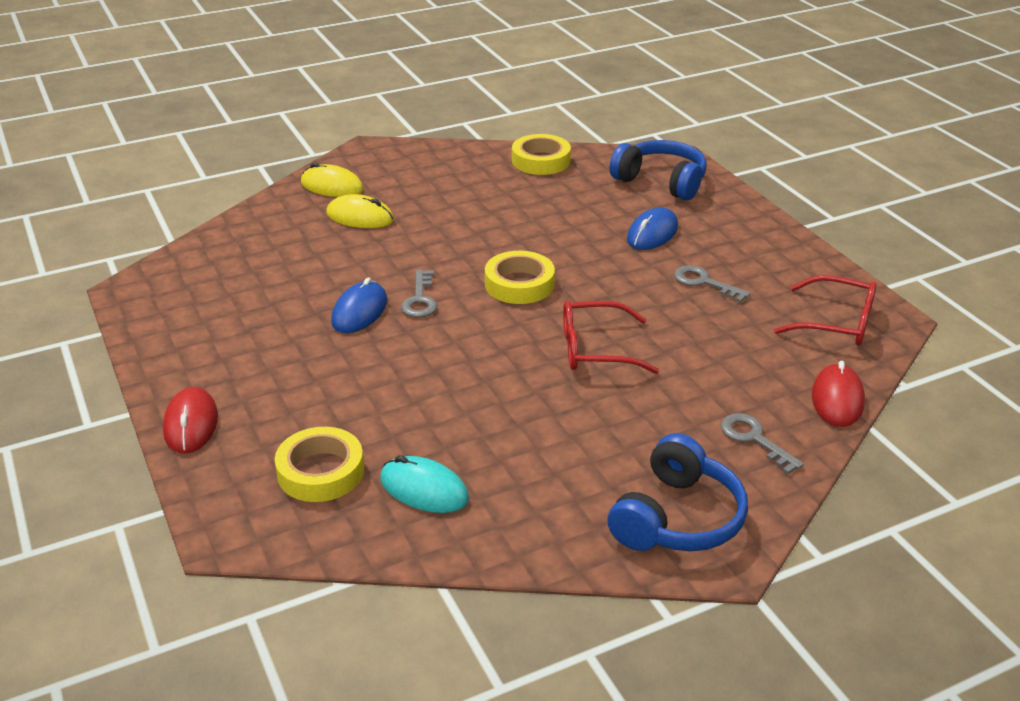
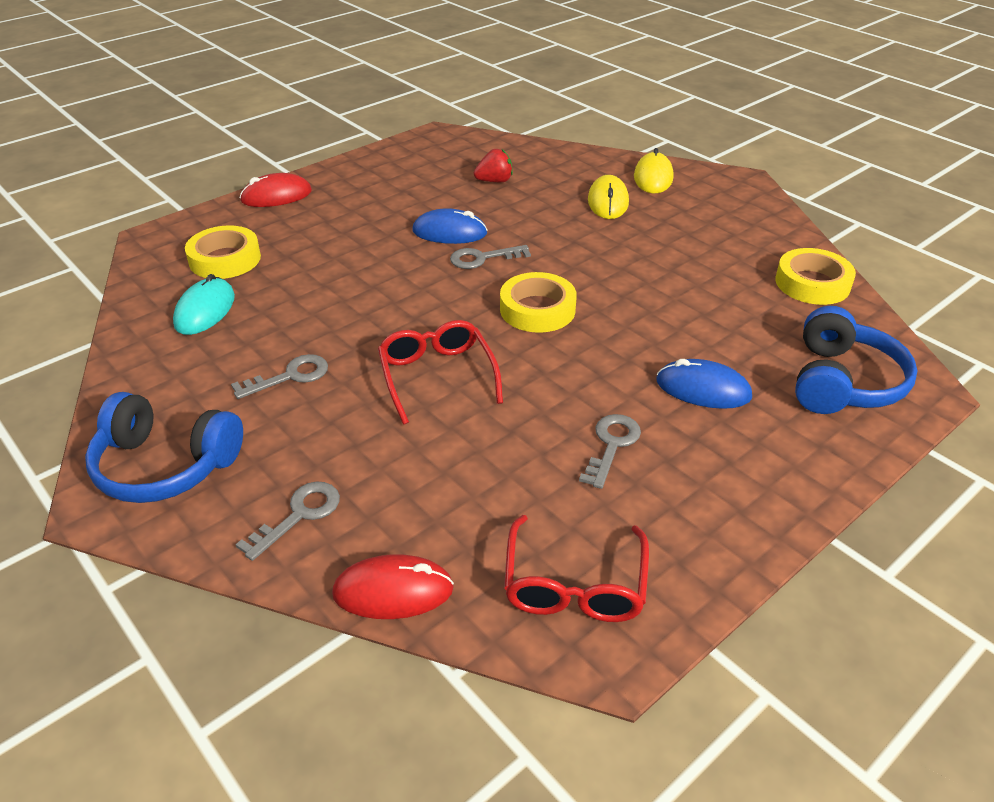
camera: 75 degrees right, 5 degrees up
(272, 270) = (494, 181): none -> red strawberry
(566, 434) = (289, 376): none -> grey key

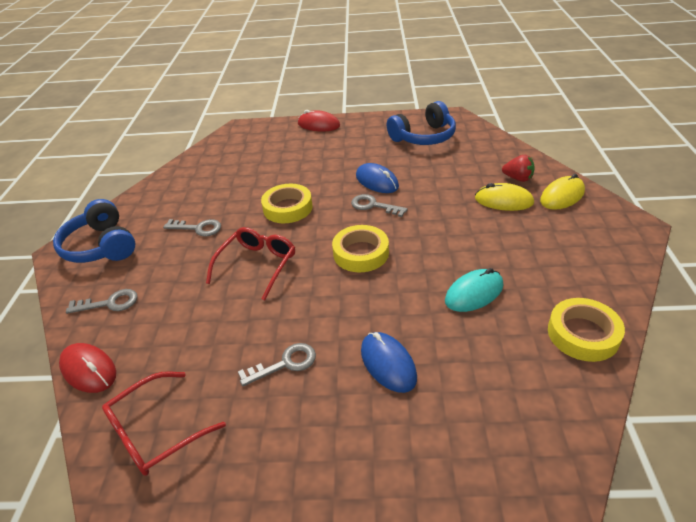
camera: 45 degrees right, 0 degrees up
(205, 310) = (211, 175): turquoise mouse -> turquoise mouse (474, 293)
(225, 259) = (252, 151): yellow tape -> yellow tape (287, 208)
(494, 181) = (446, 158): red strawberry -> red strawberry (518, 178)
(608, 201) = (503, 201): yellow mouse -> yellow mouse turned 60 degrees clockwise
(842, 382) = (497, 424): blue headphones -> blue headphones (423, 137)

